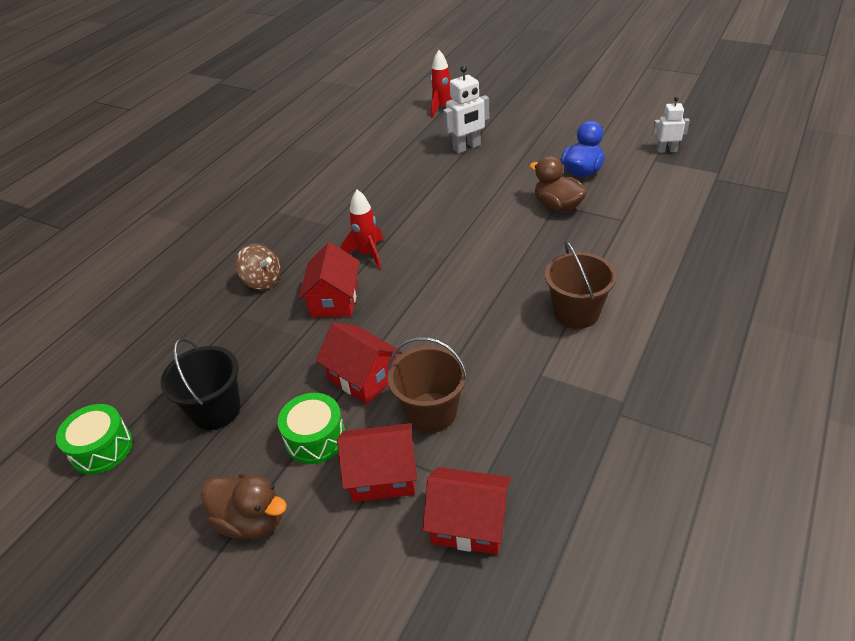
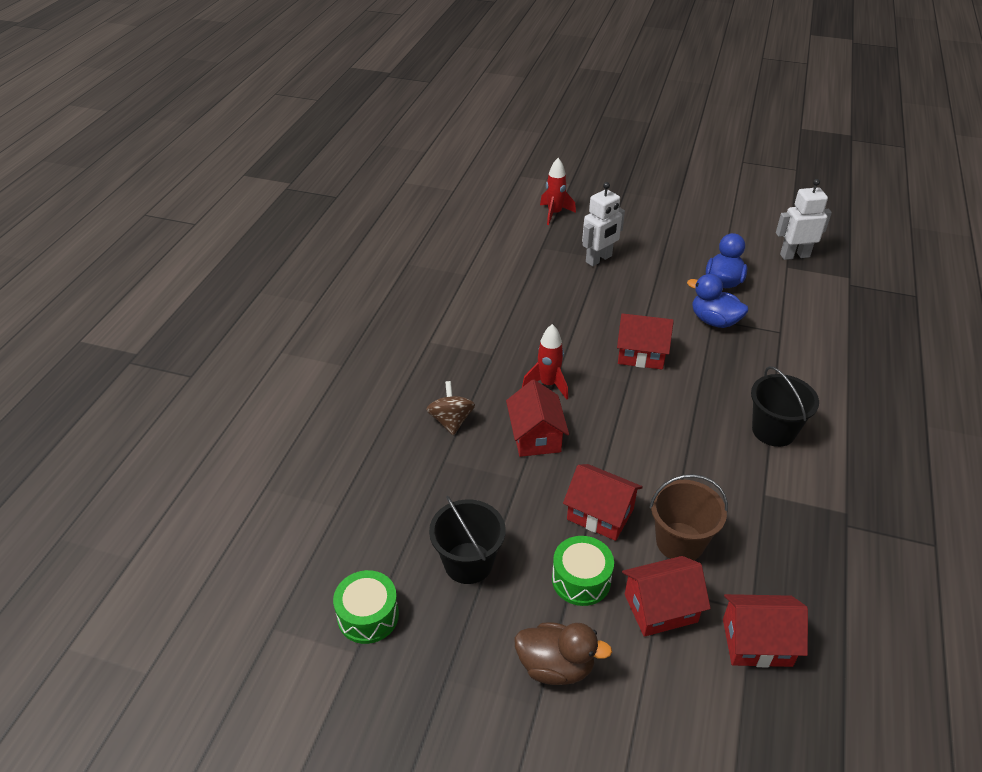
camera: 15 degrees left, 0 degrees up
(262, 281) = (451, 421): brown spinning top -> brown spinning top turned 120 degrees counterclockwise
(470, 233) = (641, 354): none -> red house
(557, 206) = (714, 321): brown duck -> blue duck
(576, 313) = (773, 431): brown bucket -> black bucket
(666, 150) = (794, 255): white robot -> white robot, size x1.54

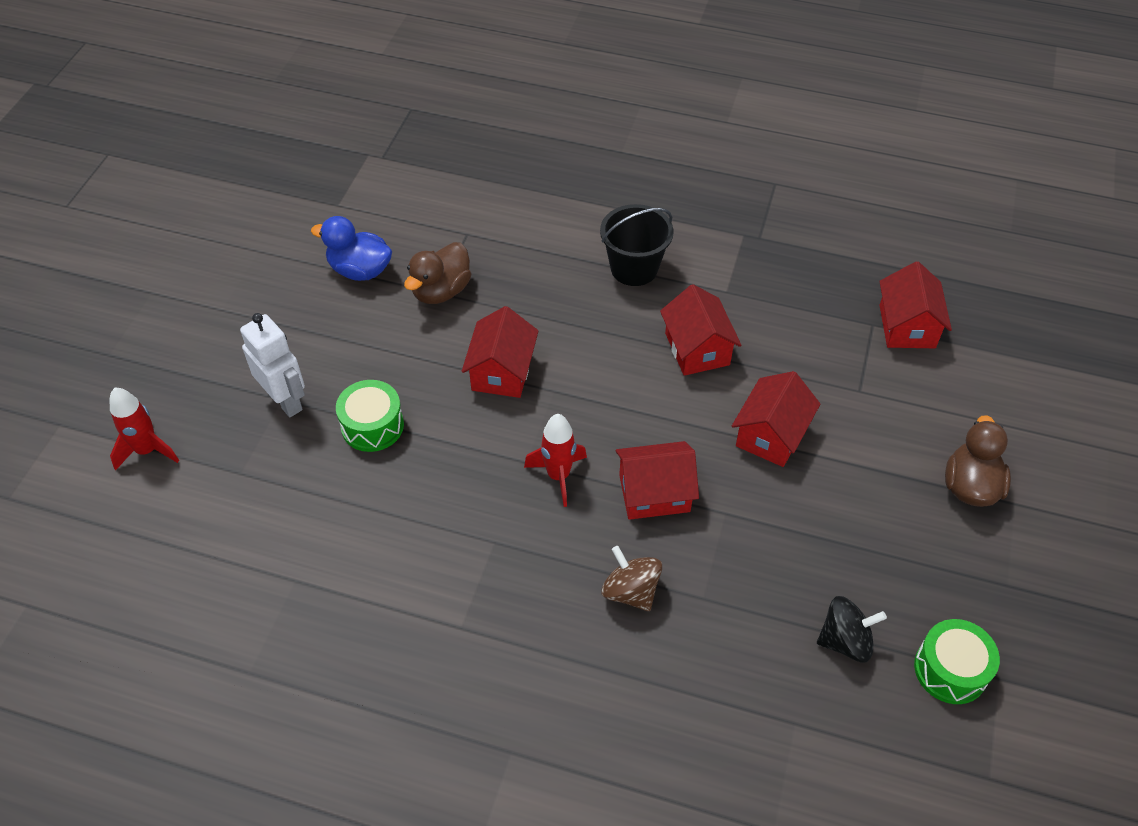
camera: 90 degrees left, 10 degrees up
(401, 545) = (845, 641): none -> black spinning top
(451, 421) = (630, 591): brown spinning top -> brown spinning top turned 60 degrees clockwise
(468, 563) = (859, 566): black bucket -> none
(581, 580) = (862, 458): green drum -> green drum (372, 426)
(660, 608) = (884, 394): red house -> red house (697, 349)
(680, 542) = (799, 369): brown bucket -> none
(714, 321) = (441, 291): blue duck -> brown duck
(794, 255) = (314, 193): white robot -> none

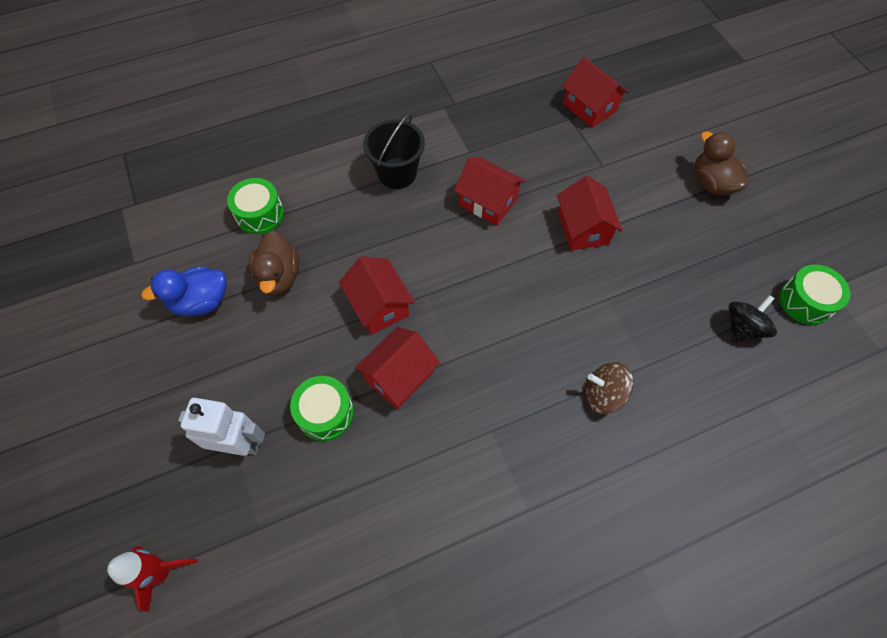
camera: 40 degrees left, 10 degrees up
(475, 228) = (259, 214): none -> green drum
(558, 476) = (486, 351): red rocket -> none
(654, 493) = (554, 318): red house -> red house (399, 376)

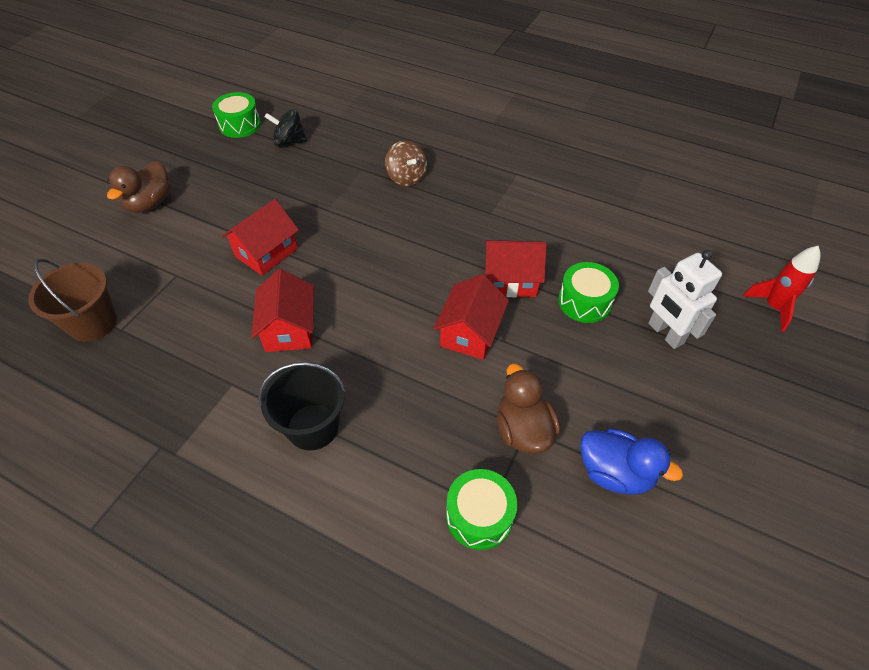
camera: 130 degrees left, 10 degrees down
(279, 276) = (523, 430): brown duck -> brown duck turned 60 degrees counterclockwise
(589, 107) = (93, 323): red house -> brown bucket

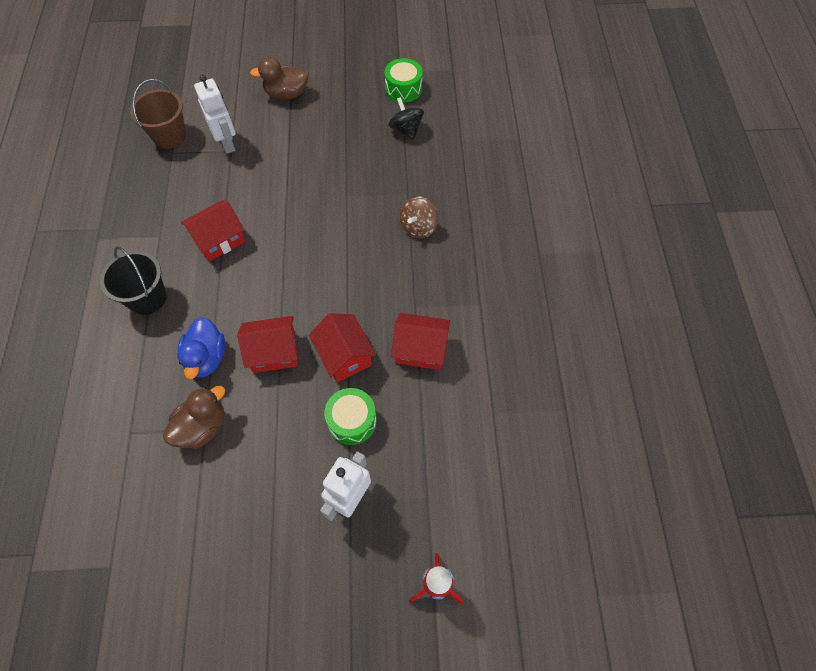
camera: 60 degrees right, 10 degrees up
(162, 274) = (227, 143): none -> white robot
(266, 252) = (280, 186): red house -> red house (420, 349)
(479, 515) = (122, 429): green drum -> none
(614, 473) = (192, 505): blue duck -> blue duck (206, 358)

